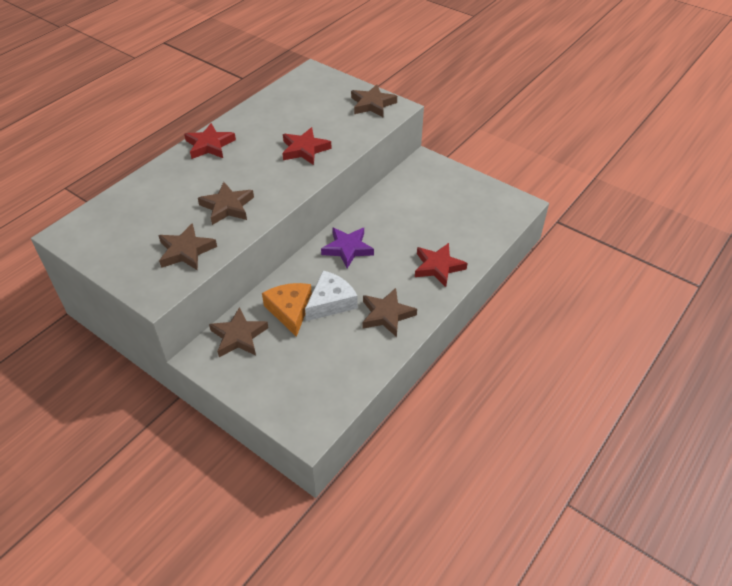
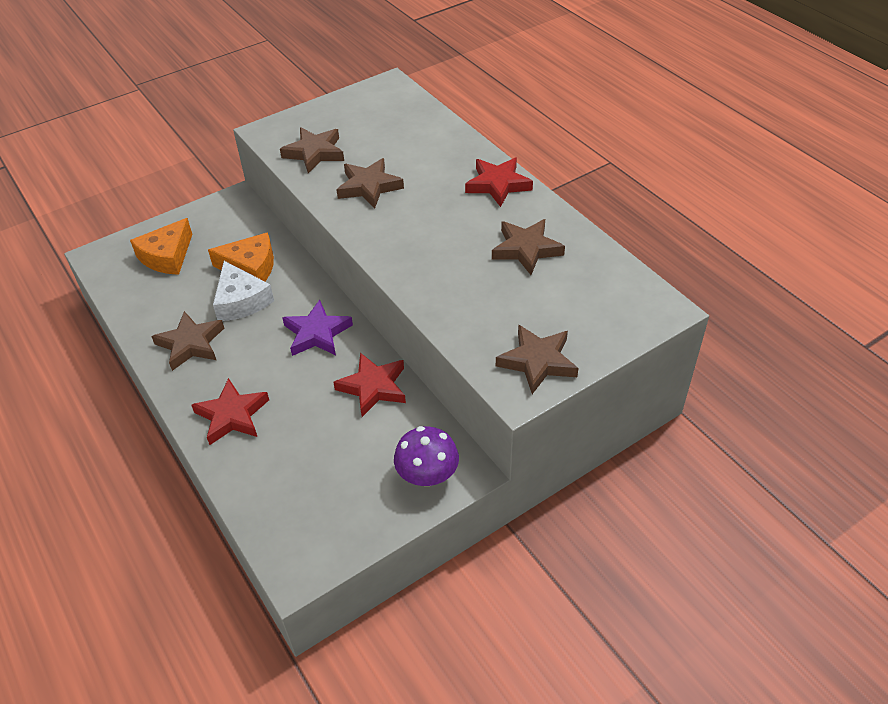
camera: 110 degrees right, 0 degrees up
(238, 336) = (242, 226): brown star -> brown star (526, 249)
(293, 375) = (167, 256): none -> orange cheese
(304, 149) = (450, 265): red star -> red star (373, 387)
(435, 173) = (427, 475): none -> purple mushroom

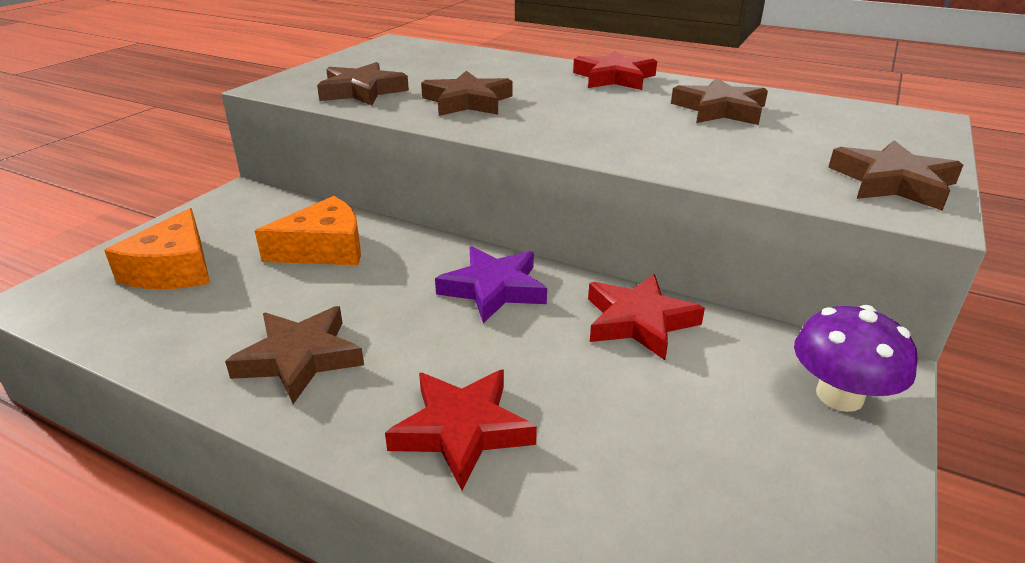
camera: 30 degrees left, 15 degrees down
(241, 301) = (342, 286): white cheese -> none

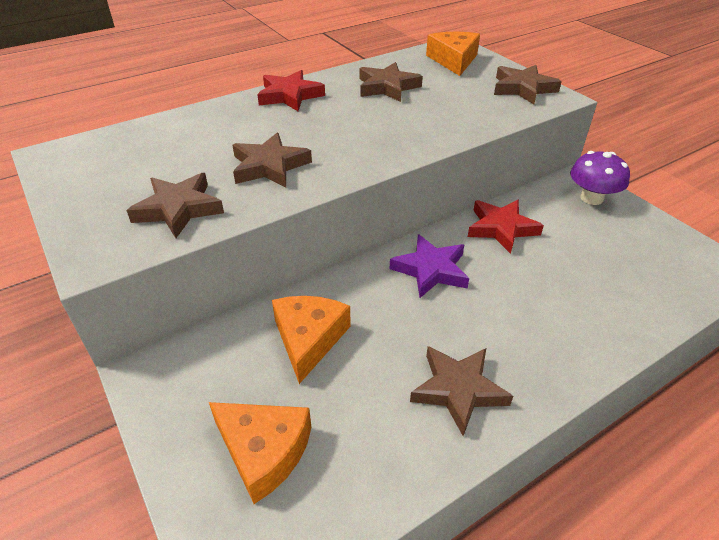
camera: 60 degrees left, 10 degrees up
(462, 430) = (567, 333): red star -> none
(876, 127) = (454, 60): none -> orange cheese

